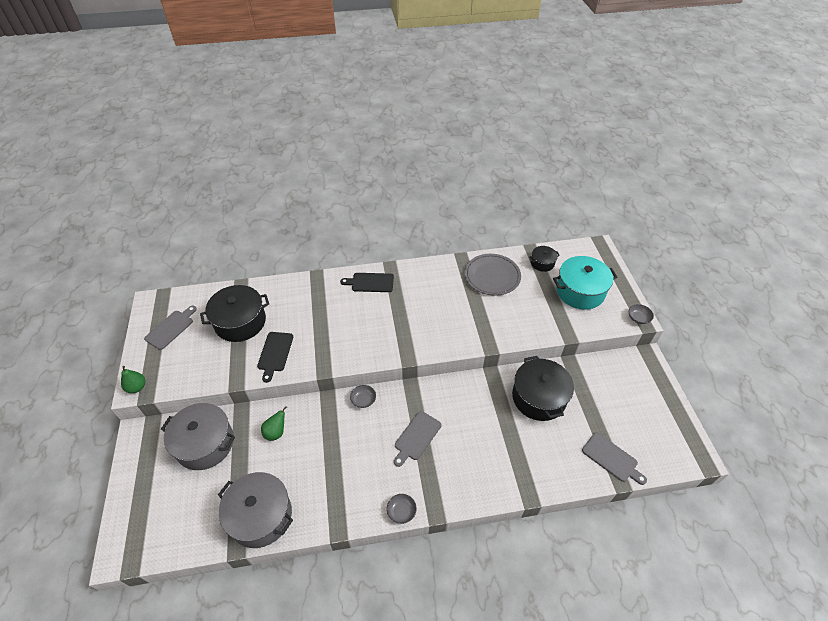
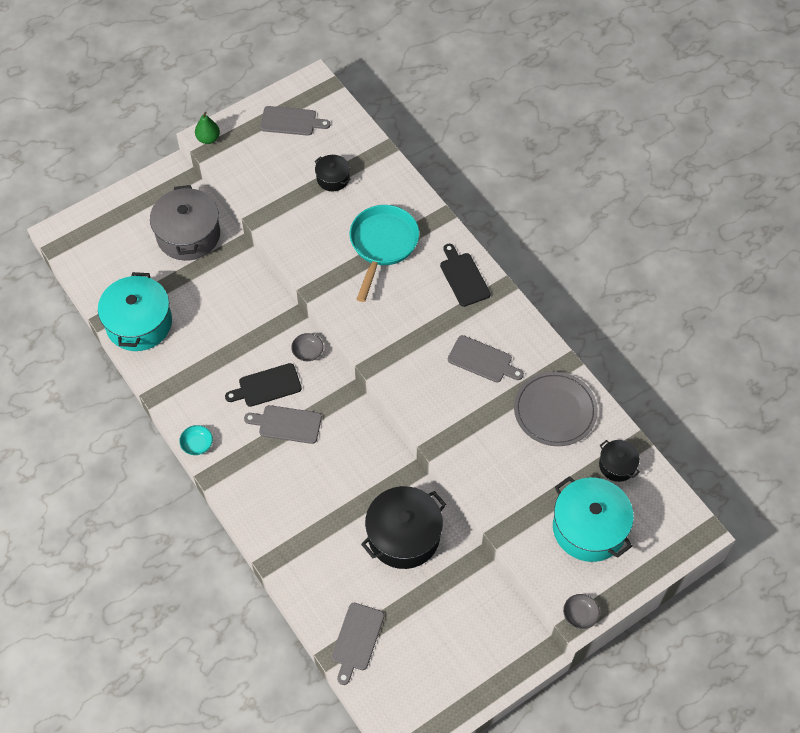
camera: 65 degrees right, 10 degrees up
(240, 322) = (333, 178): black pot -> black pot, size x0.51
(260, 516) = (139, 323): grey pot -> turquoise pot
(275, 353) = (309, 233): black cutting board -> black cutting board (267, 386)
(276, 432) = (229, 289): green pear -> none
(315, 314) = (382, 245): none -> turquoise pan
(401, 511) = (197, 444): grey bowl -> turquoise bowl
(437, 296) = (482, 360): none -> grey cutting board

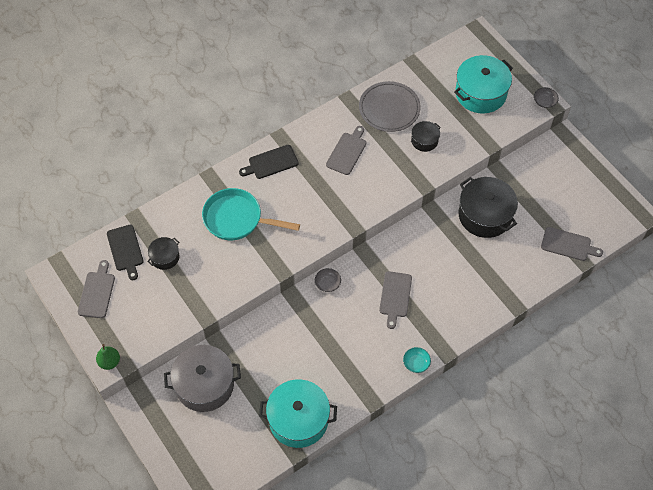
camera: 90 degrees left, 0 degrees up
(267, 386) = (360, 313): black cutting board -> black cutting board (125, 250)
(617, 465) = (431, 74): black pot -> black pot (424, 140)

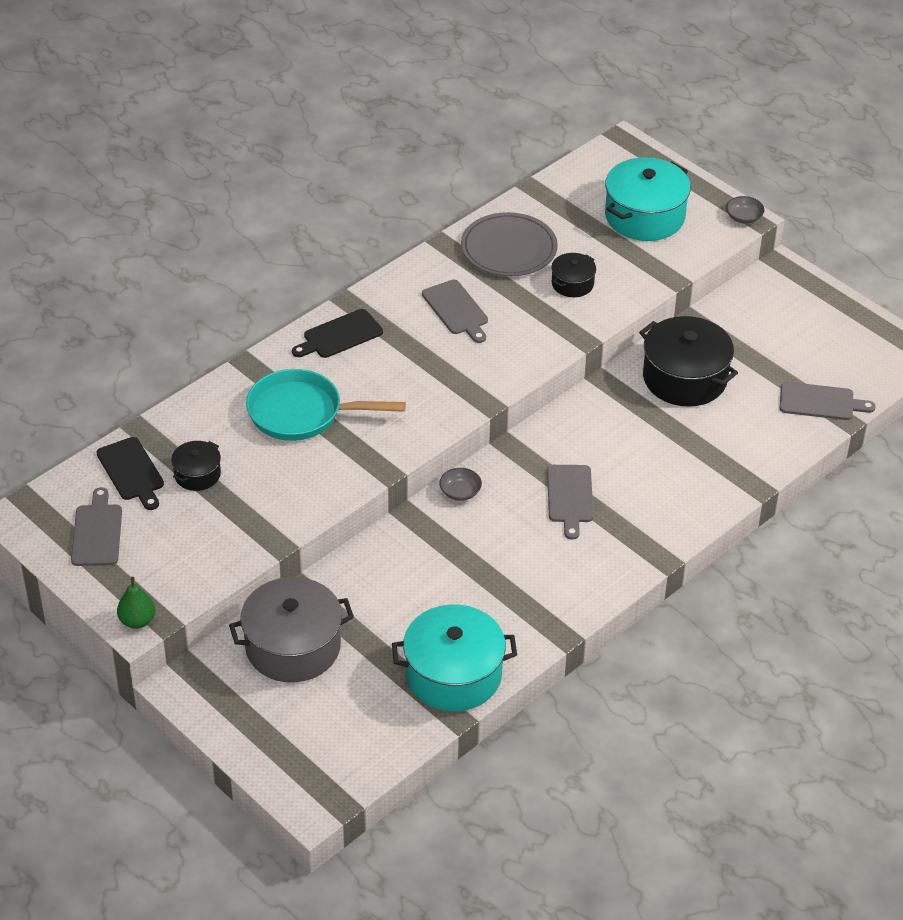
camera: 10 degrees left, 15 degrees down
(347, 152) = (456, 310): grey cutting board -> grey cutting board turned 135 degrees clockwise
(416, 363) = (622, 579): turquoise bowl -> none

